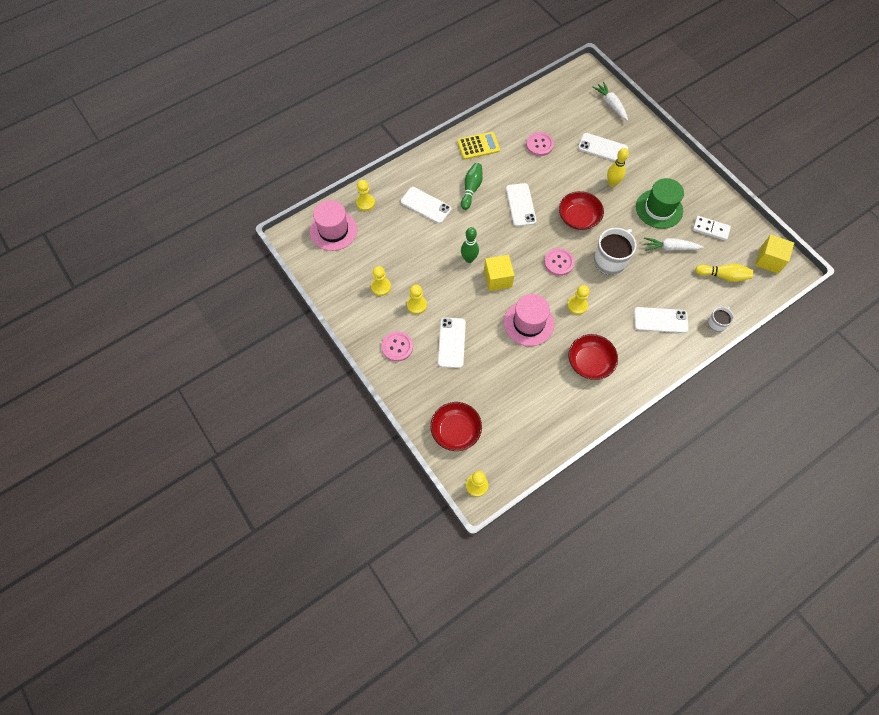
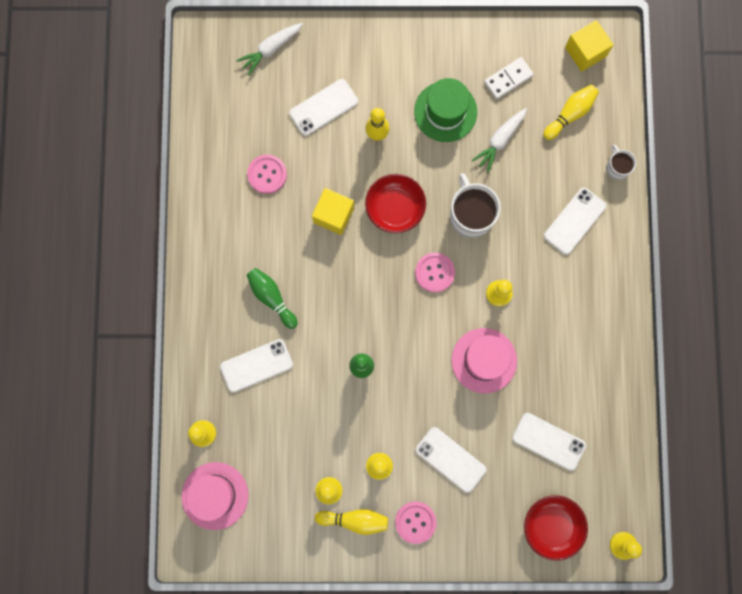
camera: 55 degrees left, 15 degrees up
(373, 312) = (354, 520): none -> yellow bowling pin
(478, 146) = (217, 245): yellow calculator -> none
(497, 279) = (408, 354): yellow cube -> yellow cube (334, 215)
(520, 205) = (332, 258): white phone -> white phone (548, 441)
(590, 362) = (571, 331): red bowl -> none
(611, 104) = (271, 49): white carrot -> white carrot turned 45 degrees counterclockwise

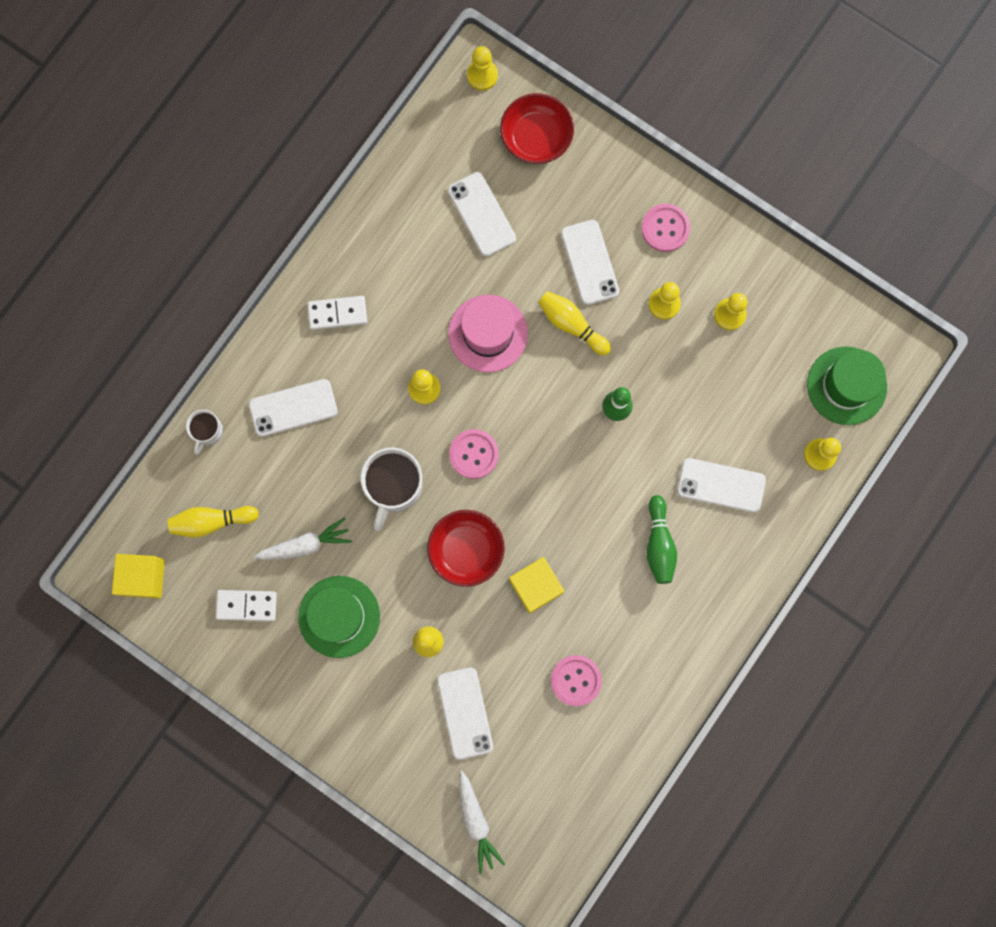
camera: 145 degrees left, 0 degrees up
(215, 495) = (846, 385): pink hat -> green hat
(271, 49) = (476, 821): white carrot -> white carrot turned 75 degrees clockwise
(323, 107) = (465, 713): white phone -> white phone turned 75 degrees clockwise
(354, 520) = (723, 270): yellow bowling pin -> yellow bowling pin (571, 324)
(593, 303) = (337, 314): none -> white domino

